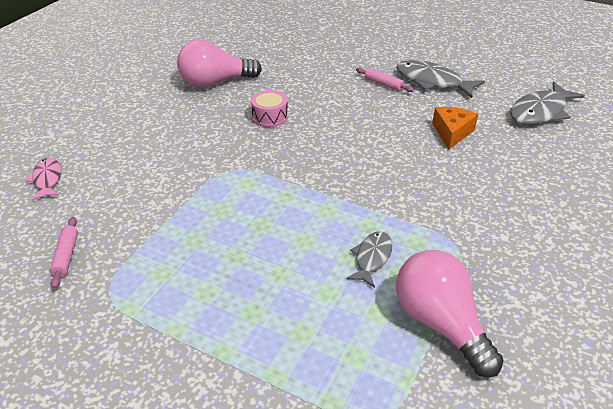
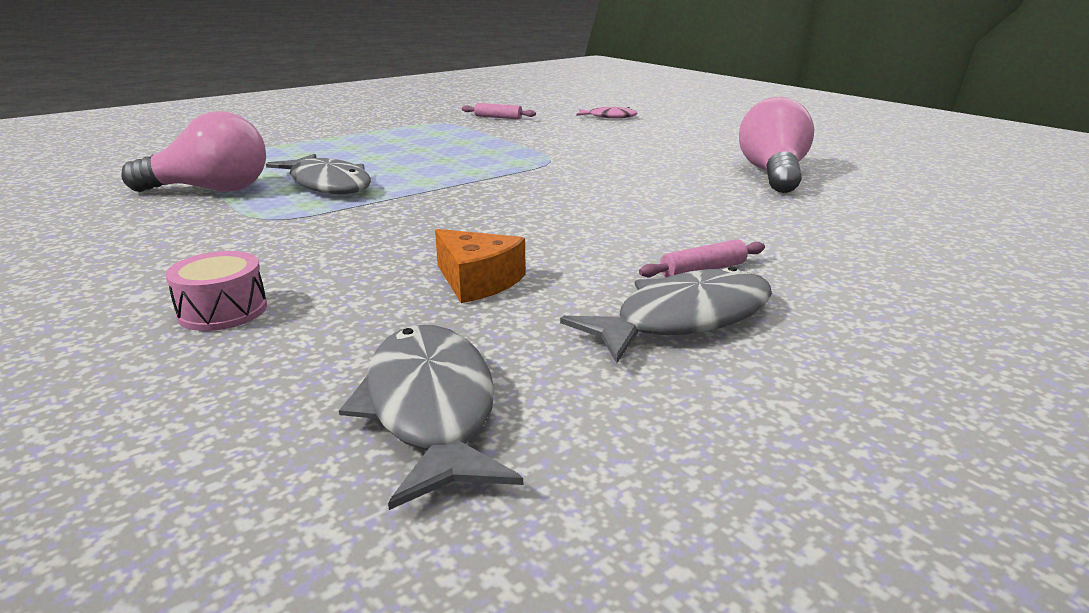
camera: 115 degrees right, 15 degrees down
(269, 117) = (650, 186): pink drum -> pink drum (222, 310)
(372, 258) = (328, 184): grey fish -> grey fish, size x1.71

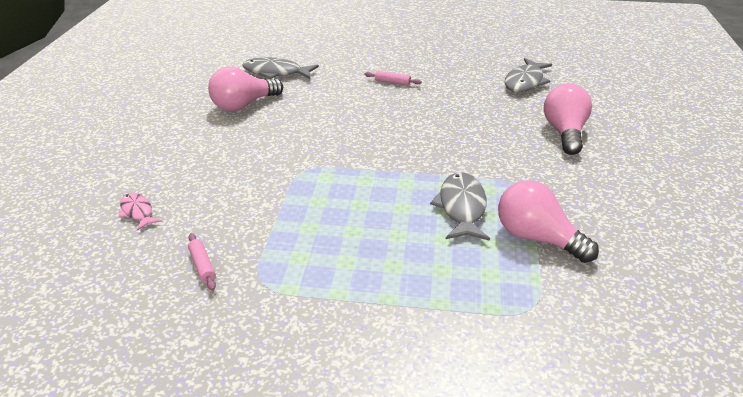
camera: 135 degrees left, 10 degrees up
(222, 310) = (564, 133): pink drum -> pink light bulb
(477, 281) = (468, 108): orange cheese -> none
(683, 319) = (431, 74): grey fish -> grey fish (276, 73)

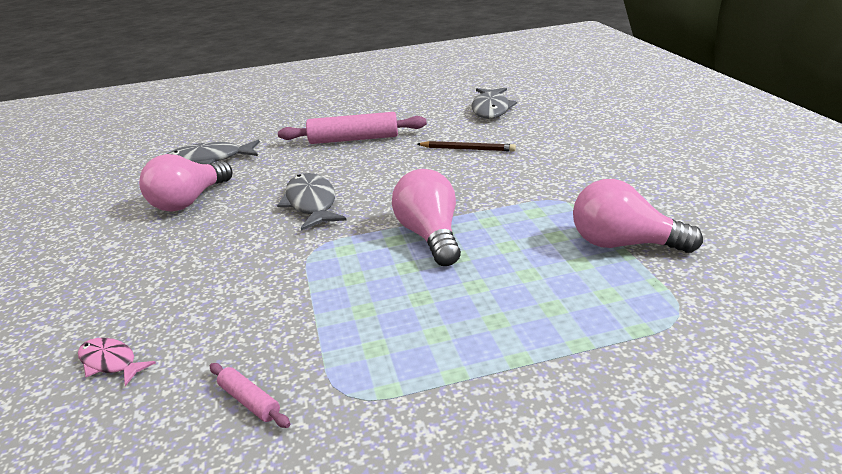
camera: 20 degrees left, 5 degrees down
(392, 82) = (354, 139): pink rolling pin -> pink rolling pin, size x2.15
(461, 208) = (522, 237): grey fish -> grey fish (311, 203)
(476, 116) = (467, 149): none -> brown pencil
(564, 133) = (566, 143): pink light bulb -> pink light bulb (430, 236)

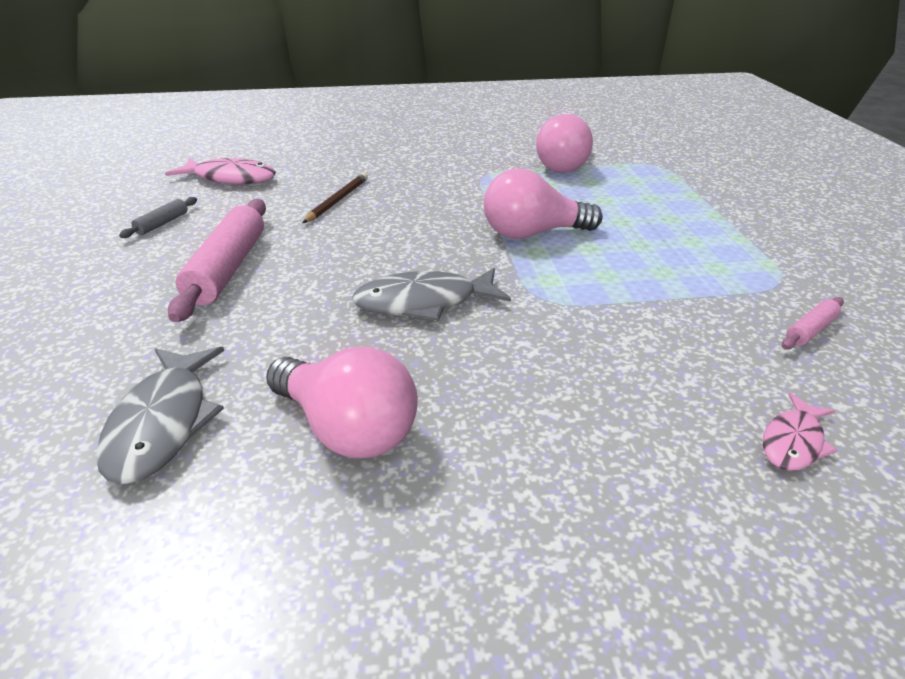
camera: 85 degrees left, 5 degrees up
(410, 110) = (162, 223): none -> grey rolling pin
(491, 109) = (230, 178): grey fish -> pink fish

